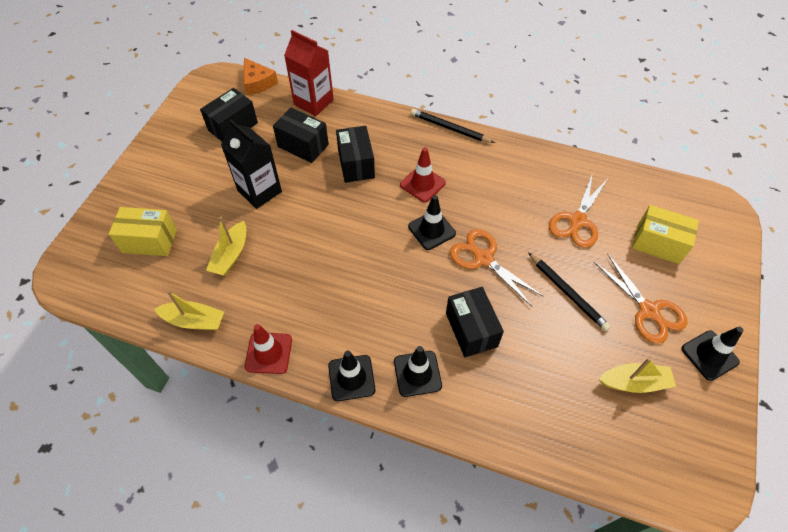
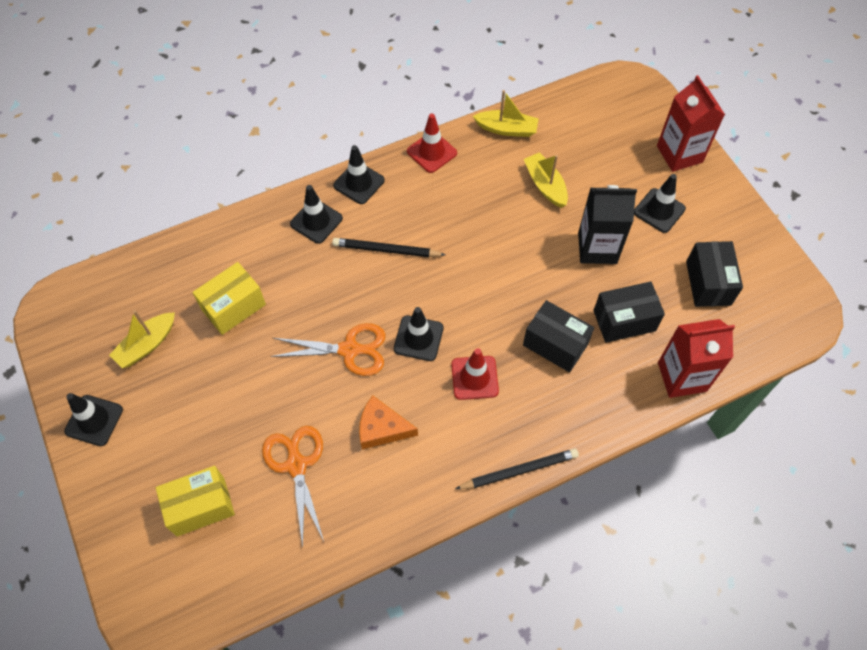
camera: 135 degrees right, 5 degrees up
(126, 201) = (679, 154): none -> red carton
(149, 241) = (615, 145): yellow box -> yellow box (233, 307)
(194, 180) = (659, 210): none -> black traffic cone
(194, 320) = (506, 129): yellow boat -> yellow boat turned 135 degrees counterclockwise
(257, 82) = (763, 349): orange cheese -> orange cheese (382, 428)
(471, 330) = (306, 282): black box -> none
(568, 293) = (252, 378): black pencil -> black pencil (386, 250)
(648, 311) = (169, 421): orange scissors -> none

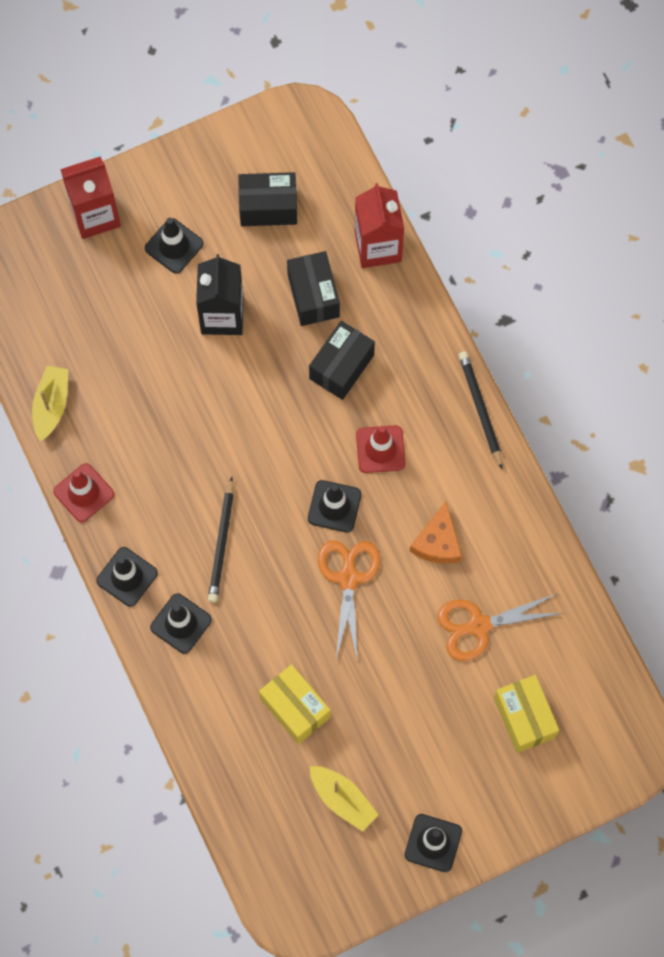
camera: 90 degrees left, 10 degrees up
(545, 185) = (136, 365): yellow boat -> none

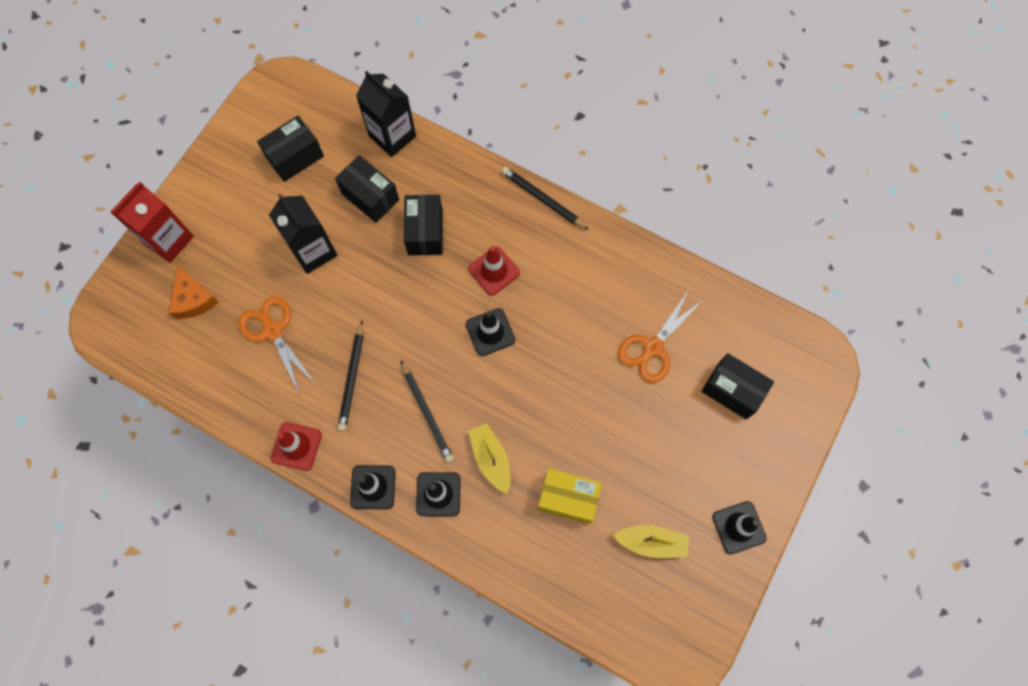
camera: 35 degrees left, 0 degrees up
(51, 405) = (227, 397): yellow boat -> yellow boat (491, 459)
(174, 246) = (244, 225): black traffic cone -> none
(176, 463) = (352, 378): none -> black pencil
(348, 578) = (537, 376): orange scissors -> orange scissors (273, 331)
(378, 246) = (392, 136): red carton -> black carton
(437, 542) = (581, 308): orange cheese -> orange cheese (193, 299)
(524, 718) = (732, 390): yellow box -> black box

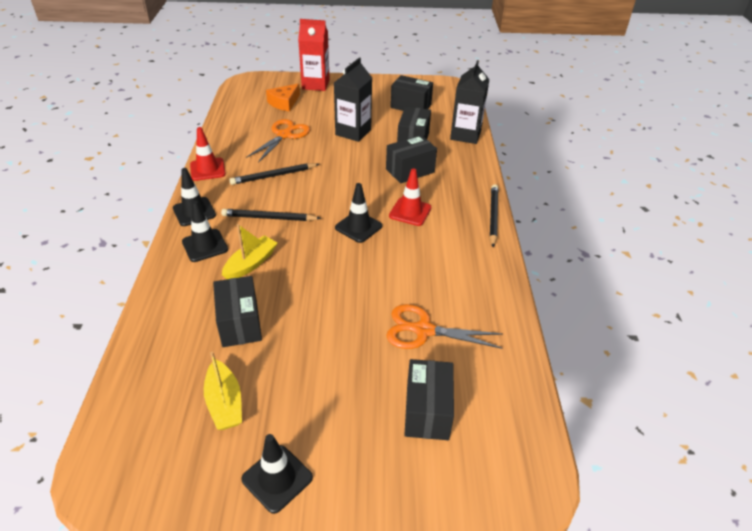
camera: 60 degrees right, 30 degrees down
(427, 413) = (269, 218): black pencil -> black pencil turned 60 degrees clockwise
(567, 498) = (240, 323): yellow box -> black box

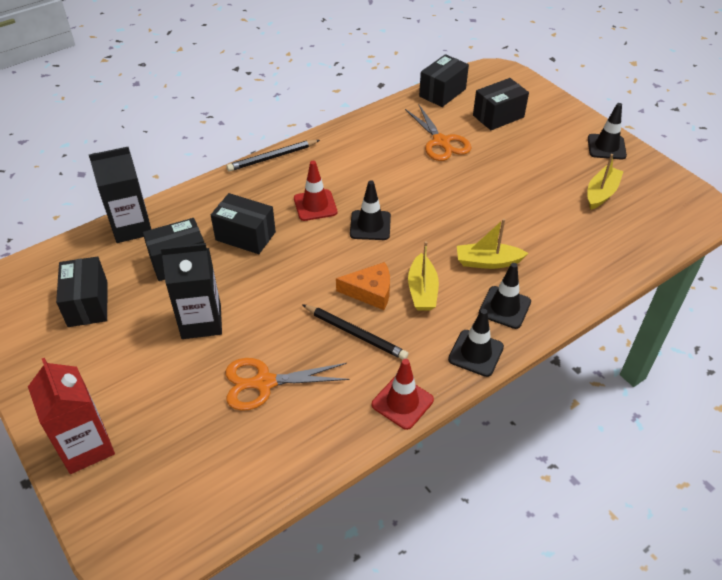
camera: 125 degrees left, 5 degrees up
(240, 323) = (545, 227): black box -> black box (442, 93)
(269, 218) = (422, 290): black pencil -> yellow boat
(284, 103) = (176, 445): orange cheese -> orange cheese (370, 292)

